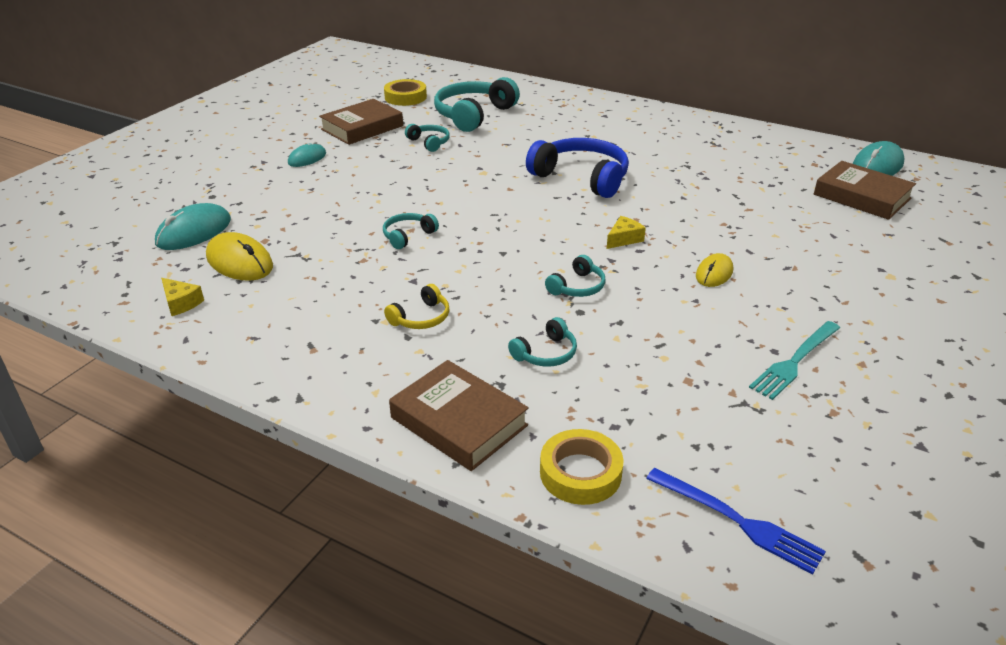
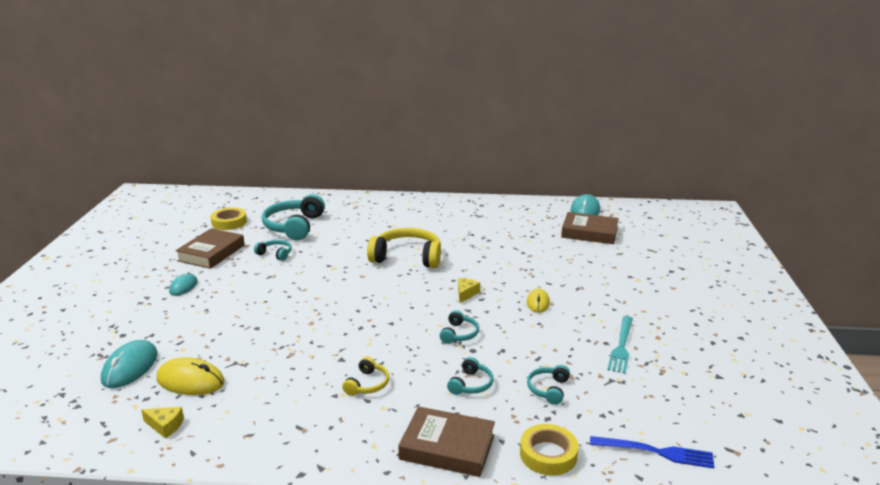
camera: 25 degrees left, 10 degrees down
(408, 236) = (312, 328): turquoise headphones -> turquoise headphones (548, 389)
(582, 177) = (407, 257): blue headphones -> yellow headphones

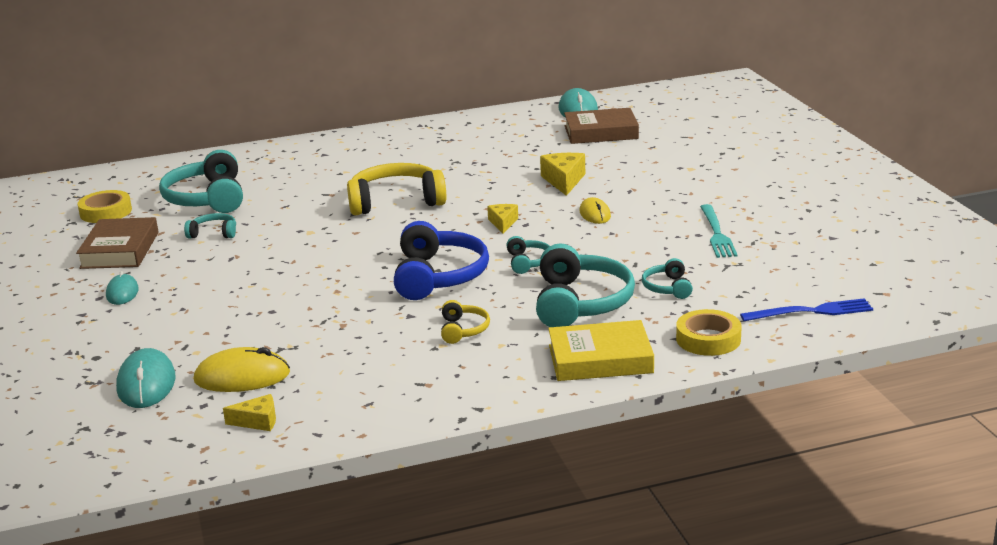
camera: 20 degrees left, 0 degrees up
(387, 329) = (439, 276): none -> blue headphones
(447, 447) = (600, 359): brown book -> yellow book
(471, 384) = (581, 303): turquoise headphones -> turquoise headphones, size x2.04
(535, 268) = (564, 181): none -> yellow cheese

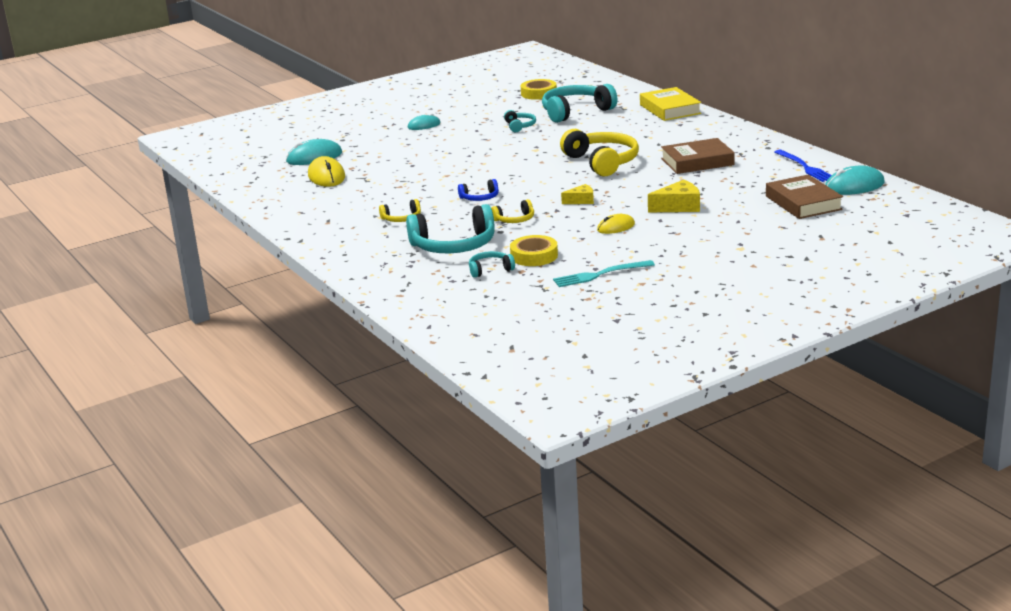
camera: 75 degrees right, 0 degrees up
(120, 250) = (483, 110): brown book -> brown book (697, 162)
(258, 421) = (277, 191): yellow cheese -> none
(439, 276) = (480, 198): blue headphones -> blue headphones, size x0.49
(528, 262) = (515, 220): turquoise headphones -> yellow headphones
(600, 359) = (371, 263): yellow book -> yellow book (670, 109)
(708, 339) = (410, 293): yellow tape -> yellow tape (534, 256)
(811, 311) = (467, 324): blue fork -> blue fork (805, 167)

